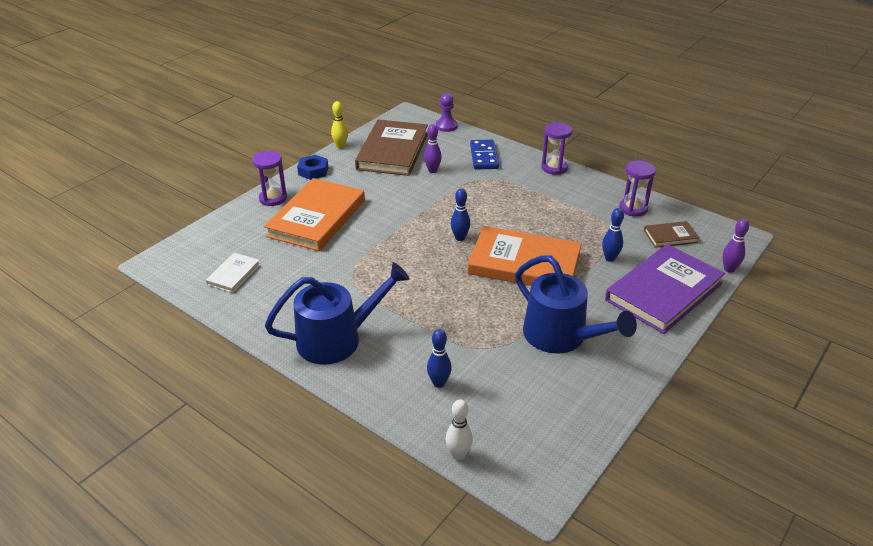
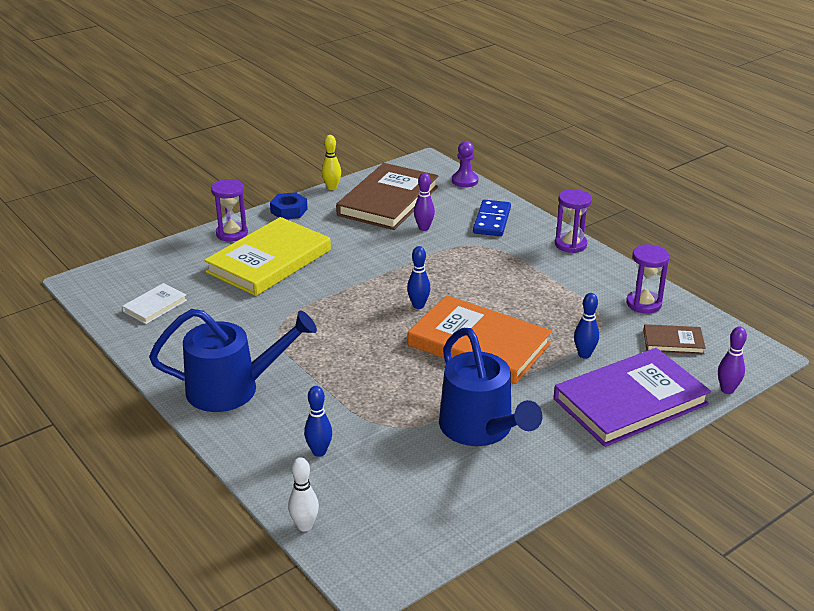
camera: 15 degrees right, 5 degrees down
(316, 218) = (269, 261): orange book -> yellow book

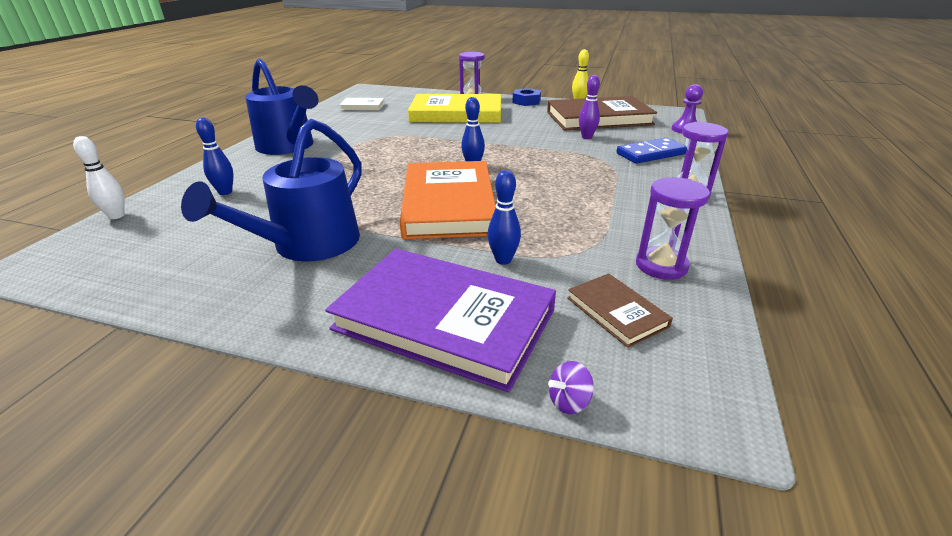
camera: 55 degrees right, 0 degrees up
(727, 390) = (569, 401): purple bowling pin -> purple spinning top

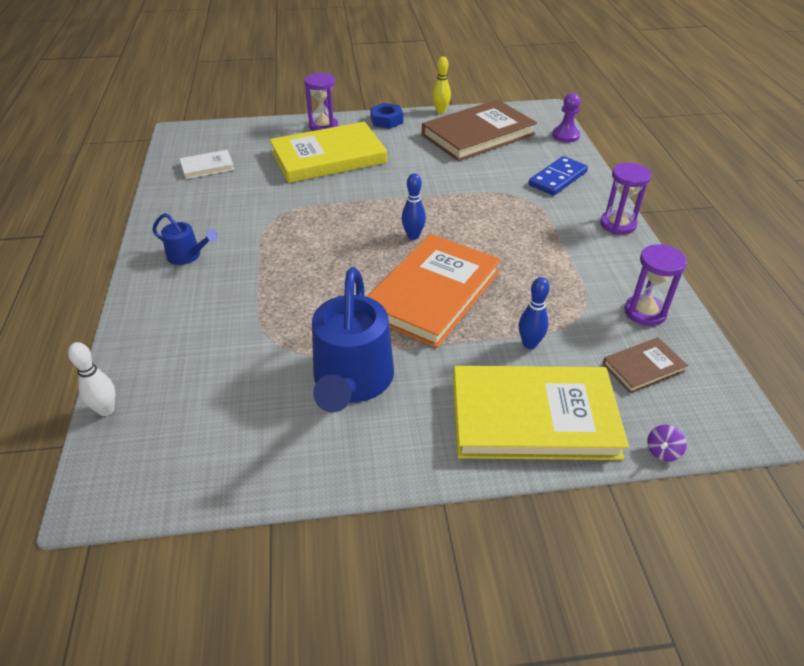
camera: 25 degrees left, 10 degrees up
(225, 192) = (192, 342): blue bowling pin -> none
(288, 146) = (187, 255): blue watering can -> blue watering can, size x0.50
(444, 320) = (533, 417): purple book -> yellow book
(448, 204) = (433, 293): orange book -> orange book turned 60 degrees clockwise
(586, 137) = (487, 167): purple bowling pin -> none
(616, 312) = (643, 367): brown book -> brown book turned 60 degrees counterclockwise

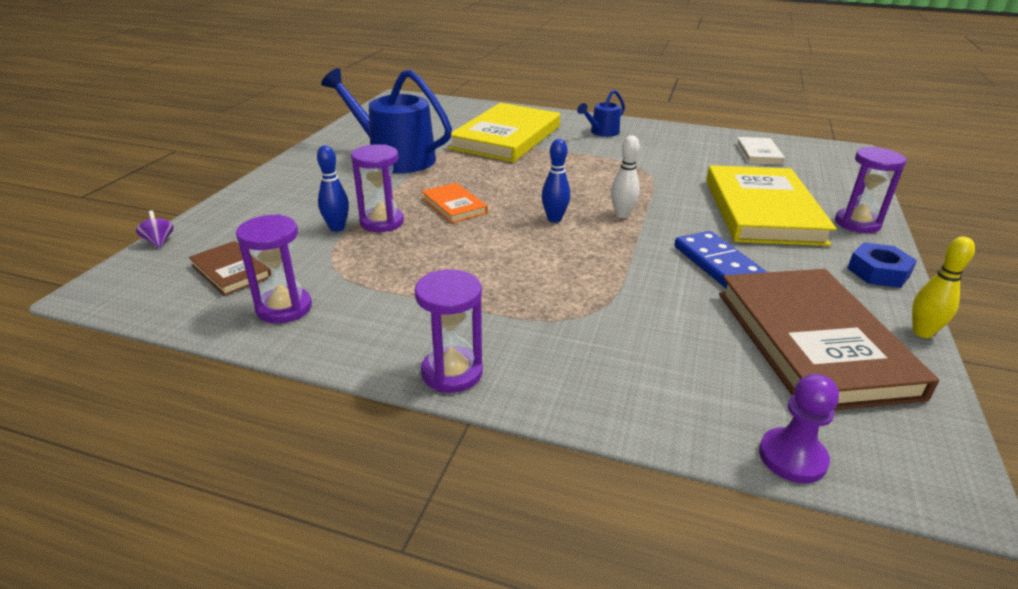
camera: 115 degrees right, 10 degrees down
(106, 410) = (459, 102): white bowling pin -> white bowling pin (622, 215)
(433, 293) = (454, 206): orange book -> orange book, size x0.47
(496, 322) = (382, 222): none -> purple hourglass
(533, 417) = (270, 205): yellow book -> yellow book (506, 137)
(557, 178) = (620, 370): blue domino -> blue domino (718, 264)
(643, 367) = (231, 271): brown book -> brown book turned 45 degrees counterclockwise

